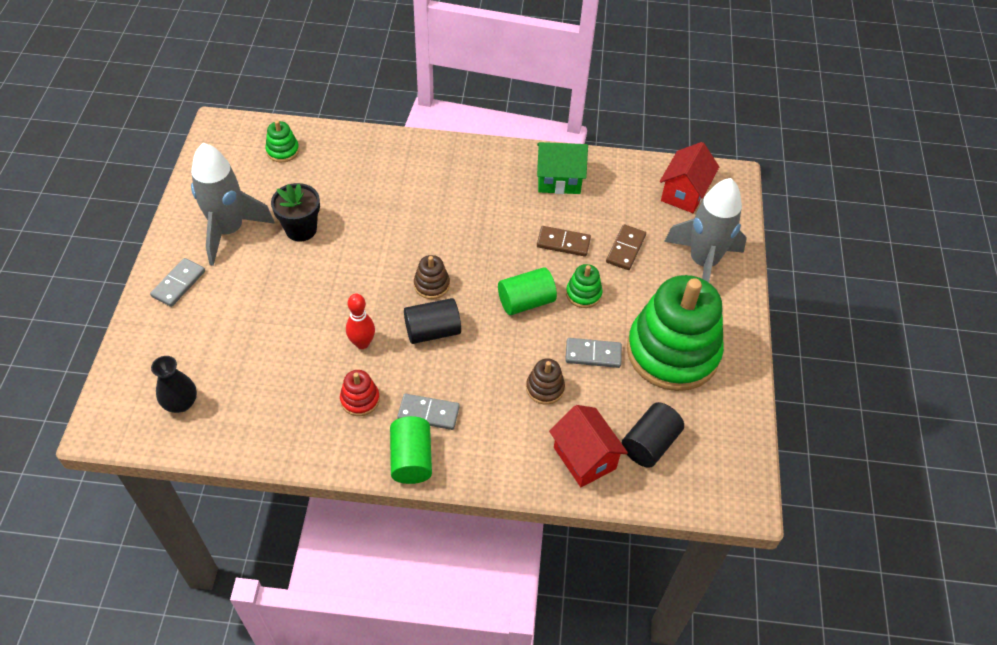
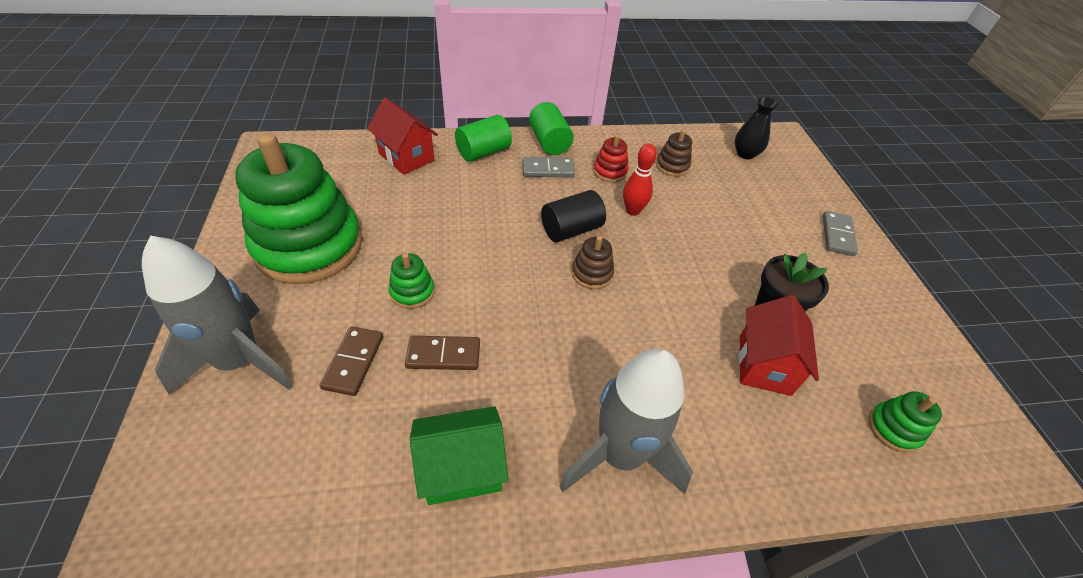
camera: 165 degrees right, 5 degrees down
(229, 231) = (846, 296): grey rocket -> grey rocket (620, 455)
(526, 301) = (480, 272): green cylinder -> green cylinder (483, 152)
(545, 388) = (447, 198): brown stacking toy -> brown stacking toy (672, 166)
(593, 354) = (399, 232): grey domino -> none
(649, 444) = (346, 171): black cylinder -> none
(684, 193) = (236, 490): red house -> red house (764, 364)

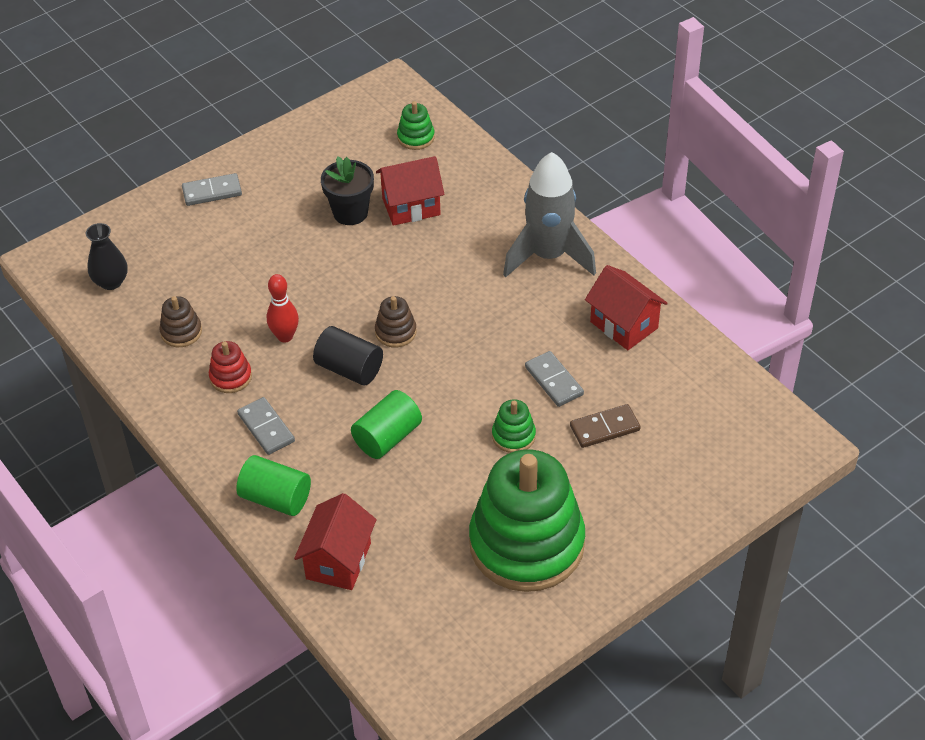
camera: 115 degrees left, 0 degrees up
(240, 361) = (663, 495): grey rocket -> none
(443, 355) = (553, 381): brown domino -> grey domino
(462, 469) = (624, 325): green house -> red house
(549, 142) = (211, 450): green cylinder -> green cylinder (387, 437)

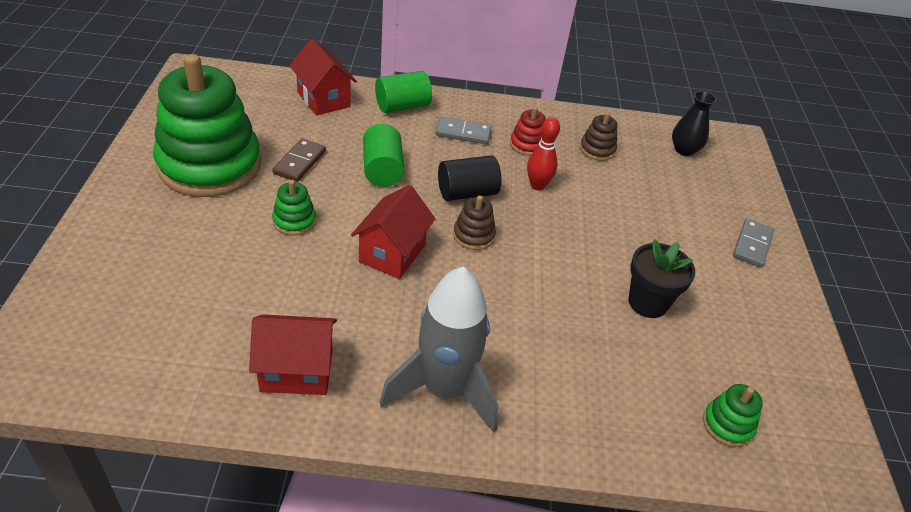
camera: 125 degrees right, 5 degrees down
(411, 206) = (617, 346): red house -> red house (392, 253)
(553, 381) = (308, 279): grey domino -> none
(604, 428) = (225, 269): brown domino -> brown domino (300, 162)

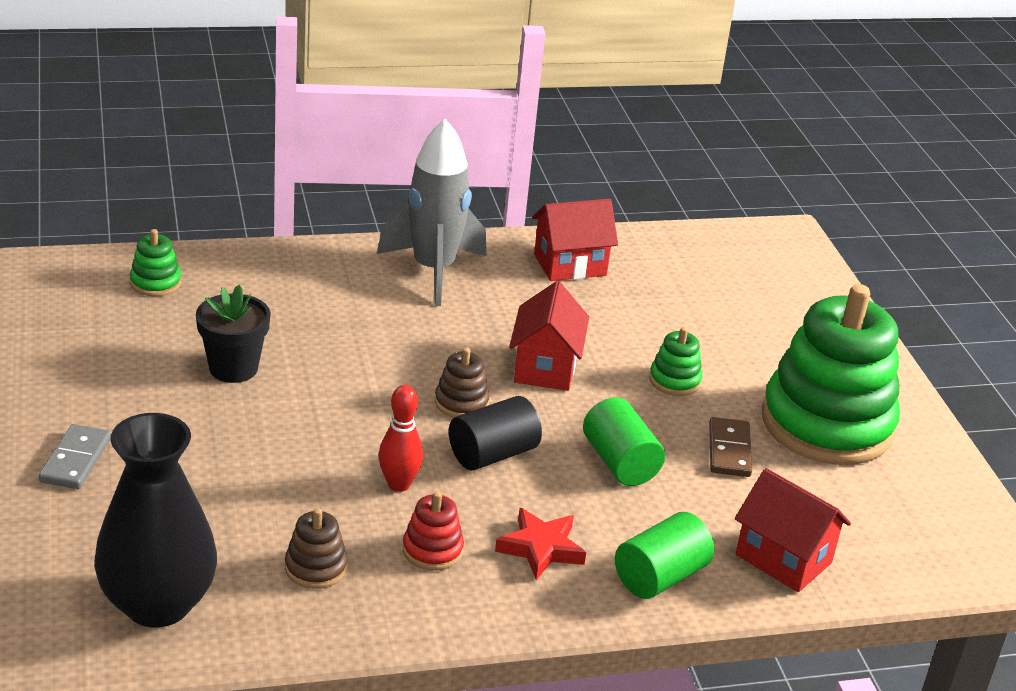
camera: 165 degrees right, 10 degrees down
(463, 133) = (541, 548): grey domino -> red star
(684, 150) = (158, 604): black vase -> black vase, size x1.88

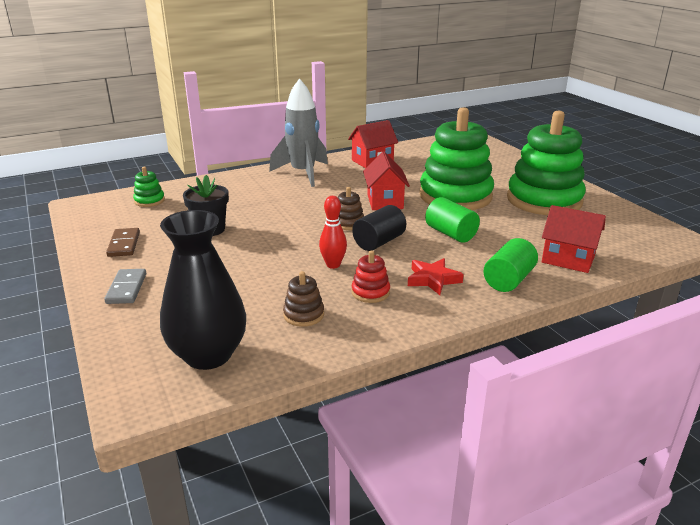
camera: 10 degrees left, 5 degrees down
(674, 380) = (455, 196): green stacking toy -> green stacking toy, size x2.50
(729, 450) = (503, 219): brown domino -> brown domino (124, 244)

